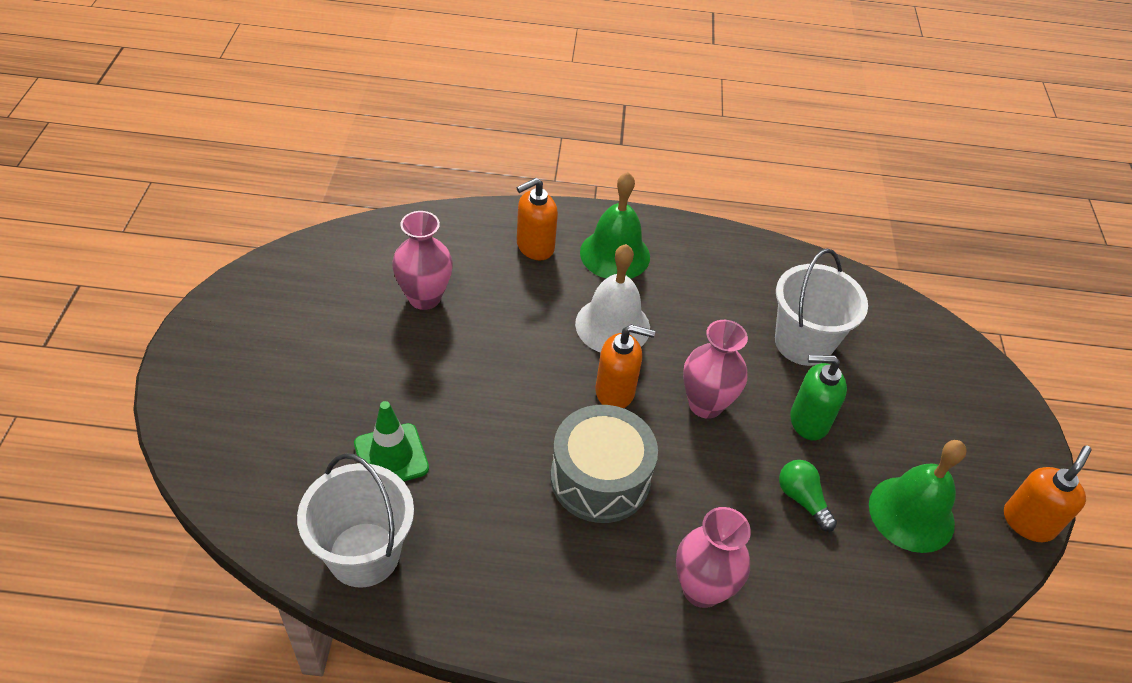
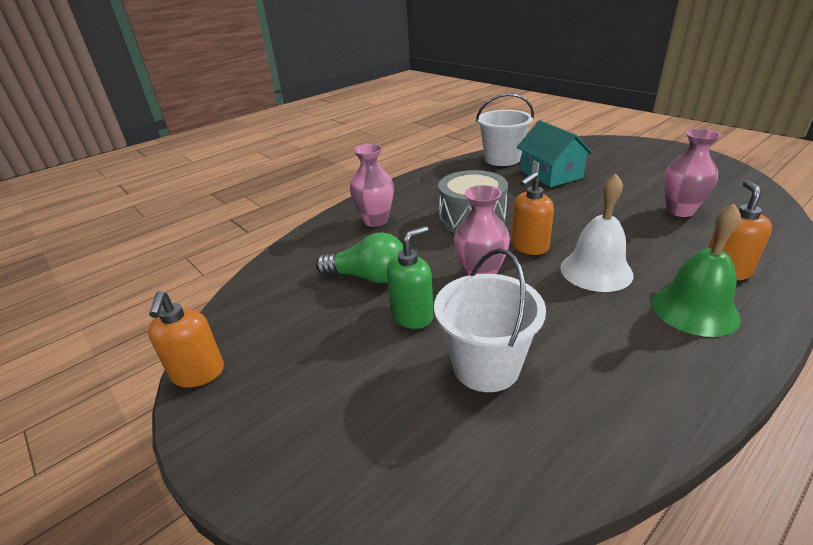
camera: 140 degrees right, 15 degrees down
(391, 456) = (551, 174): green traffic cone -> turquoise house
(802, 499) = (368, 277): green light bulb -> green light bulb, size x1.59
(911, 513) = (294, 316): green bell -> none

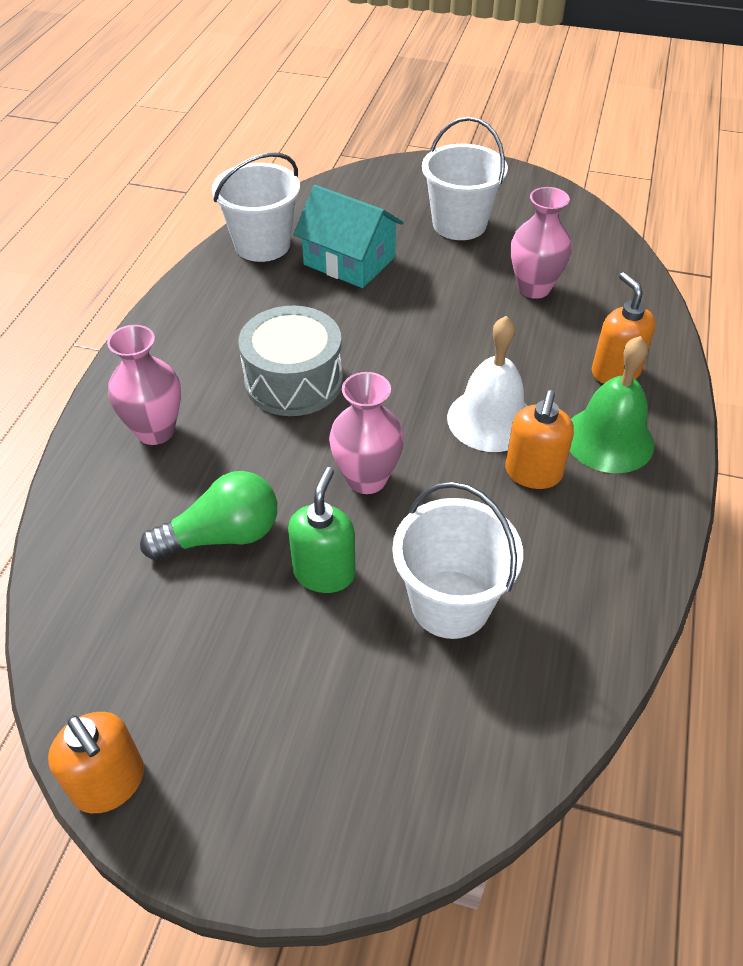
camera: 35 degrees left, 15 degrees up
(529, 247) = (396, 407): orange soap dispenser -> orange soap dispenser (533, 473)
(641, 171) = (459, 224): none -> white bucket

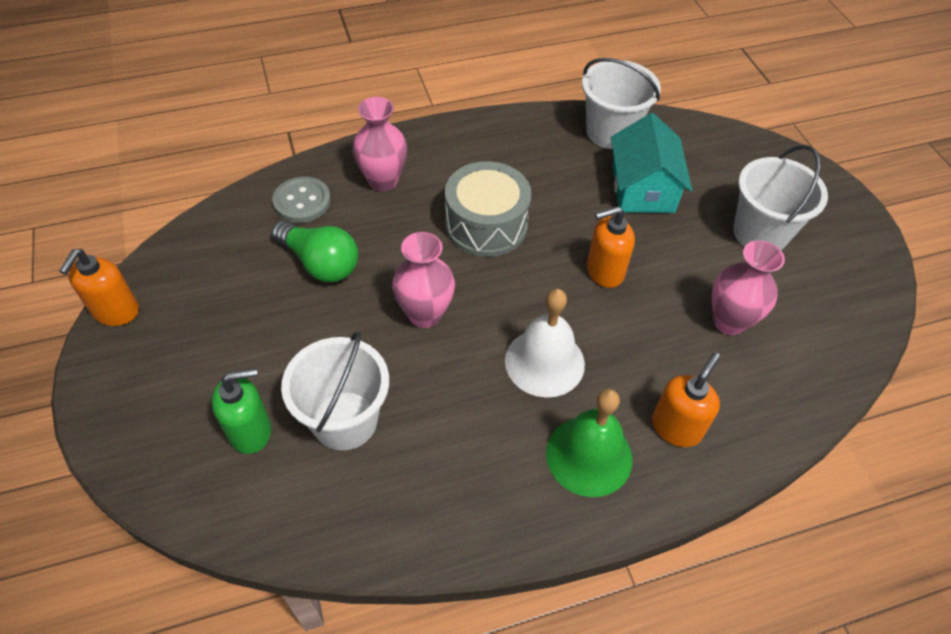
camera: 55 degrees right, 5 degrees up
(114, 514) = (302, 201): none -> grey button
(324, 572) = (325, 333): green soap dispenser -> green soap dispenser (250, 431)
(533, 473) = (508, 417): orange soap dispenser -> orange soap dispenser (604, 271)

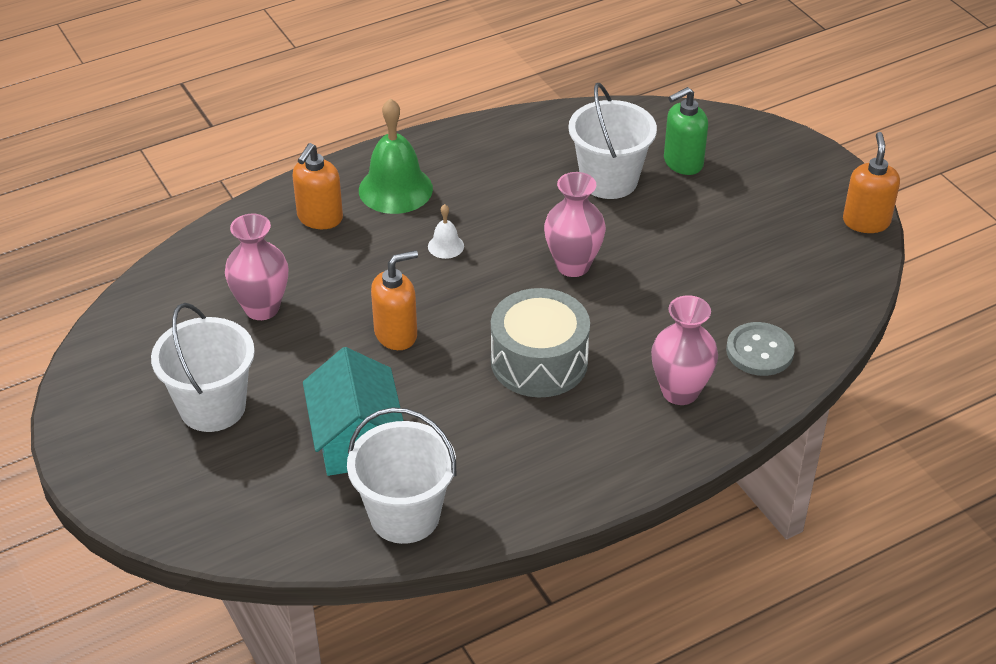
camera: 170 degrees right, 10 degrees down
(320, 263) = (701, 293): green light bulb -> none
(544, 362) = (445, 246): white bell -> white bell, size x0.47

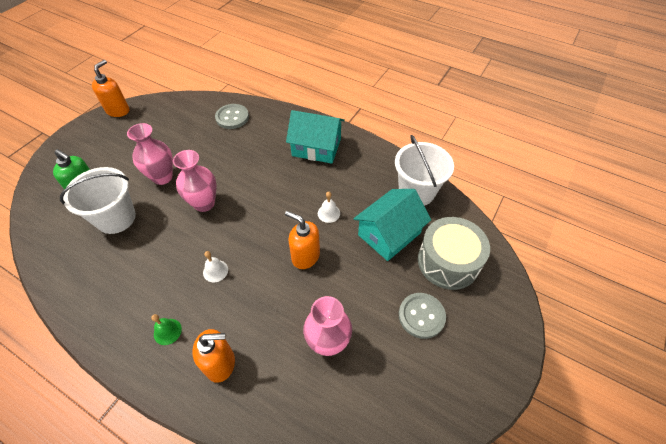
camera: 120 degrees left, 10 degrees up
(212, 407) = (421, 316): white bucket -> grey button
(395, 189) = (167, 331): green bell -> green bell, size x0.47
(449, 388) = (328, 213): none -> white bell
(539, 361) = (286, 187): grey drum -> grey drum (448, 261)
(604, 432) = (316, 147): none -> turquoise house
(680, 391) = (274, 133): pink vase -> pink vase (162, 177)
(866, 221) = (118, 110): orange soap dispenser -> orange soap dispenser turned 135 degrees clockwise

